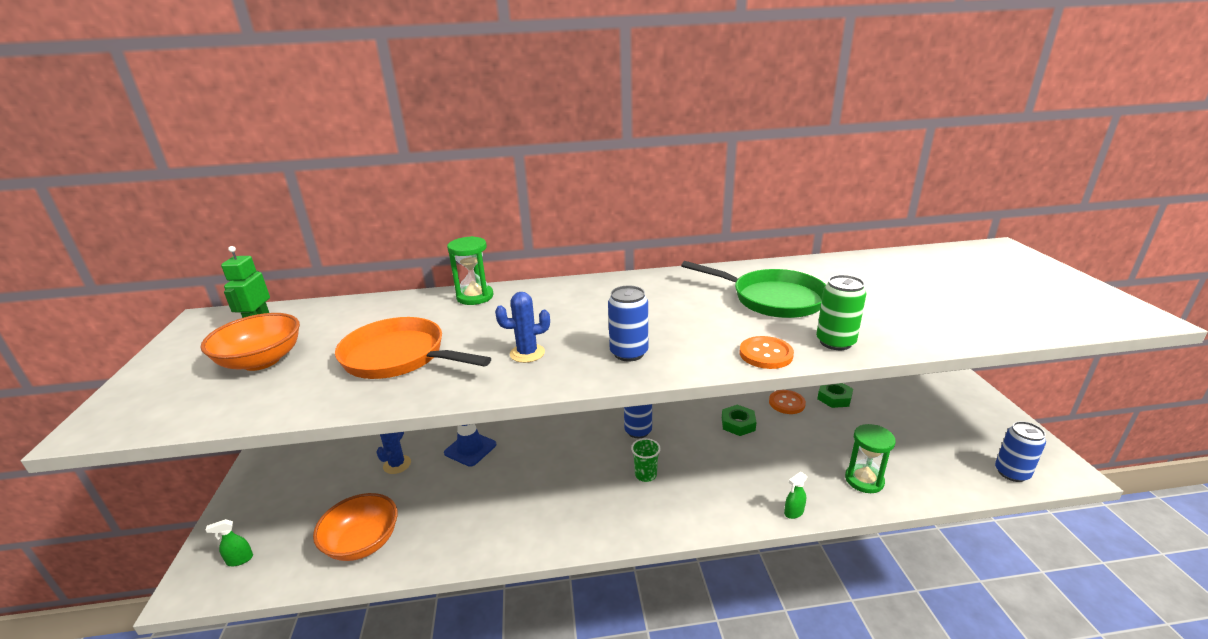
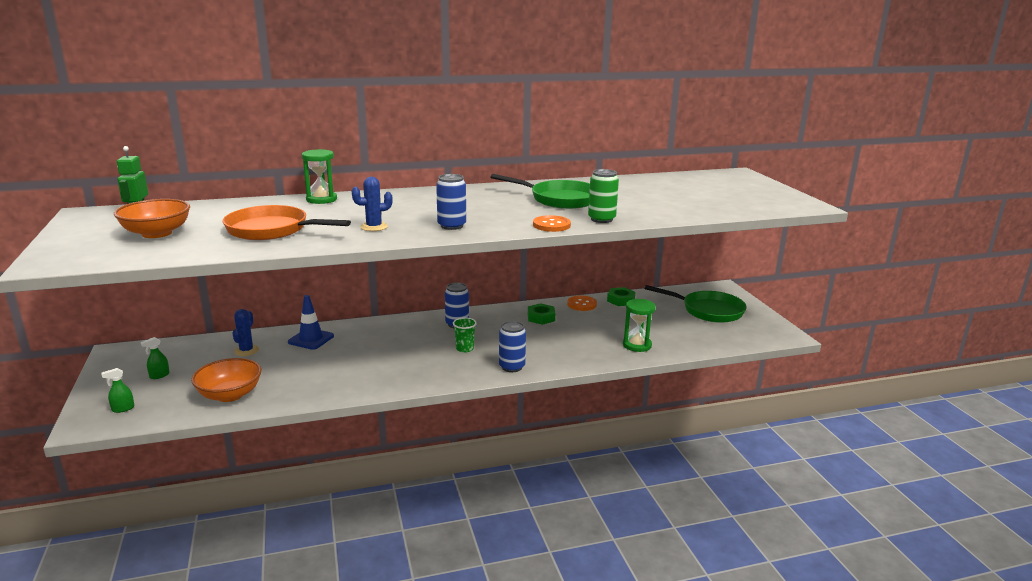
camera: 10 degrees left, 5 degrees down
(793, 512) = (581, 364): green spray bottle -> green spray bottle (159, 375)
(950, 420) = (708, 311): none -> green pan
(1011, 473) = (746, 337): blue can -> blue can (512, 367)

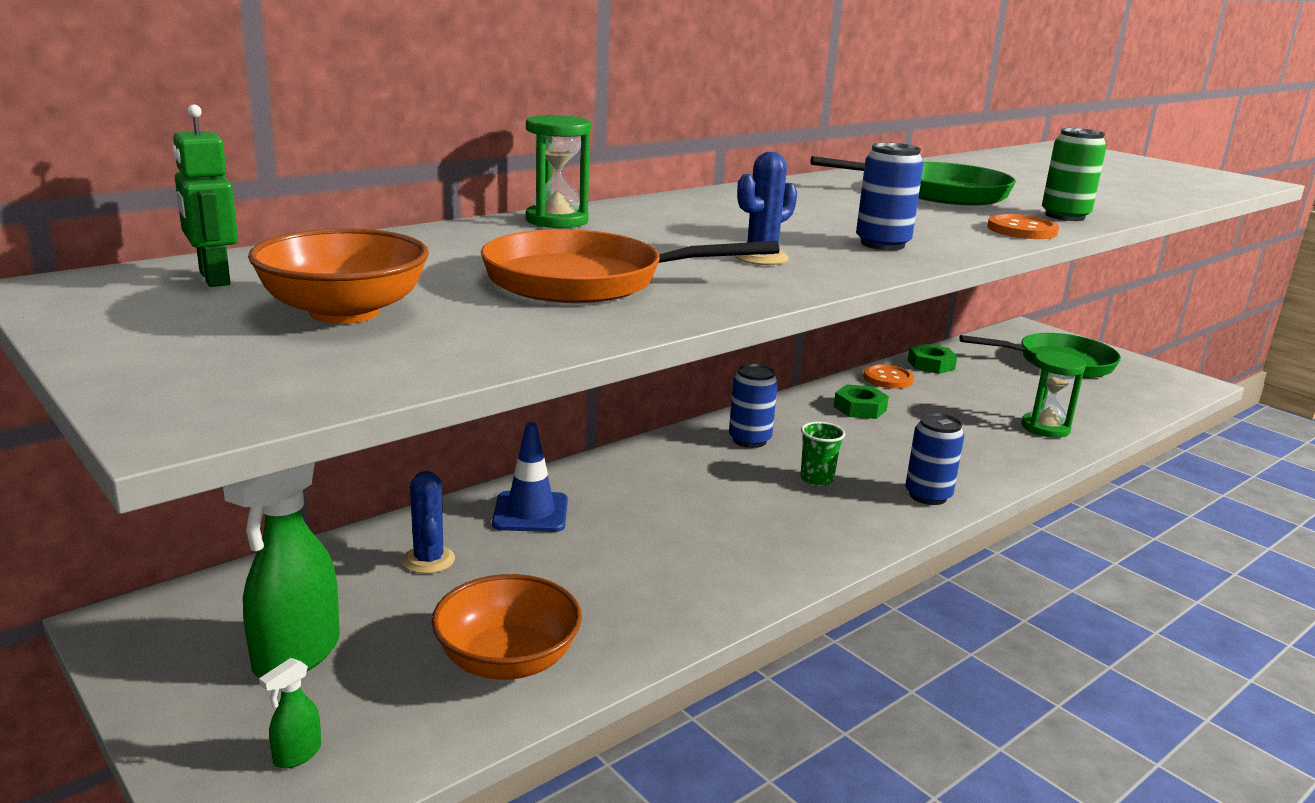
camera: 25 degrees left, 0 degrees up
(159, 375) = (296, 655): green spray bottle -> green spray bottle, size x2.26

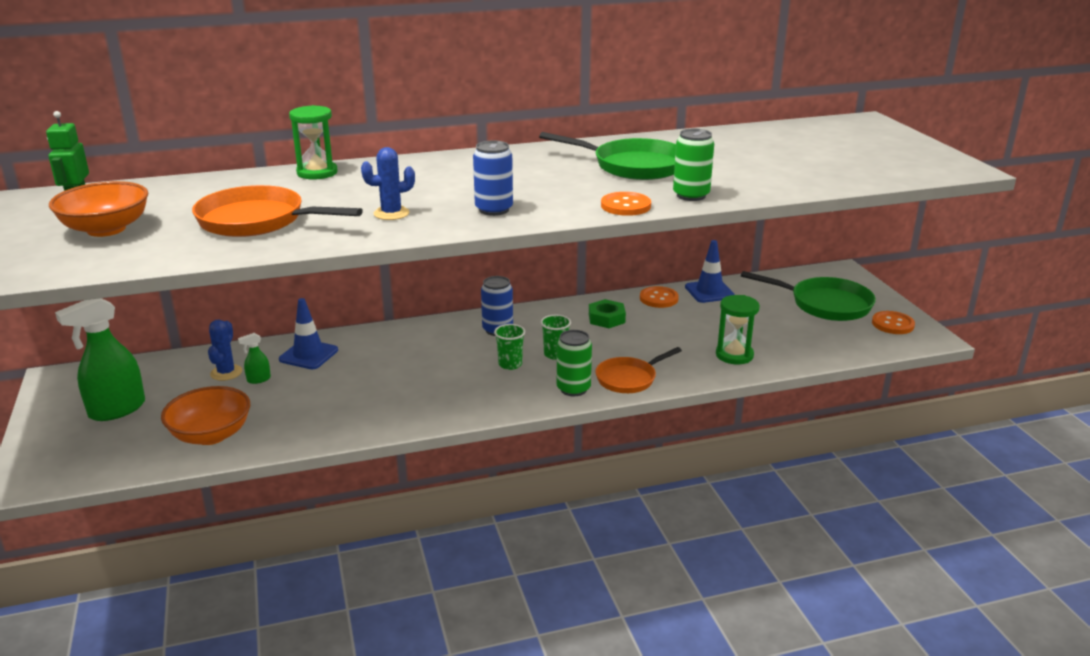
camera: 25 degrees right, 5 degrees up
(297, 755) = (74, 457): green spray bottle -> green spray bottle (258, 379)
(855, 458) = (555, 354): none -> green cup
(928, 496) = (573, 389): blue can -> green can
(930, 364) = (709, 292): green nut -> blue traffic cone
(973, 472) = (629, 379): none -> orange pan
(1145, 374) = (892, 324): none -> orange button

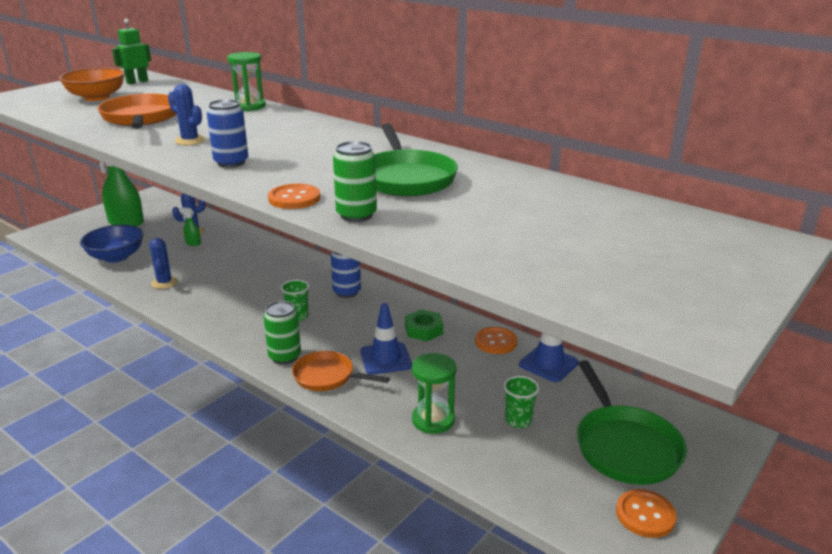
camera: 55 degrees right, 0 degrees up
(211, 435) = (116, 257): orange bowl -> blue bowl
(308, 355) = (239, 245): blue traffic cone -> blue traffic cone (385, 358)
(332, 417) = (164, 283): none -> blue cactus
(555, 354) = (334, 329): green cup -> green cup (518, 420)

